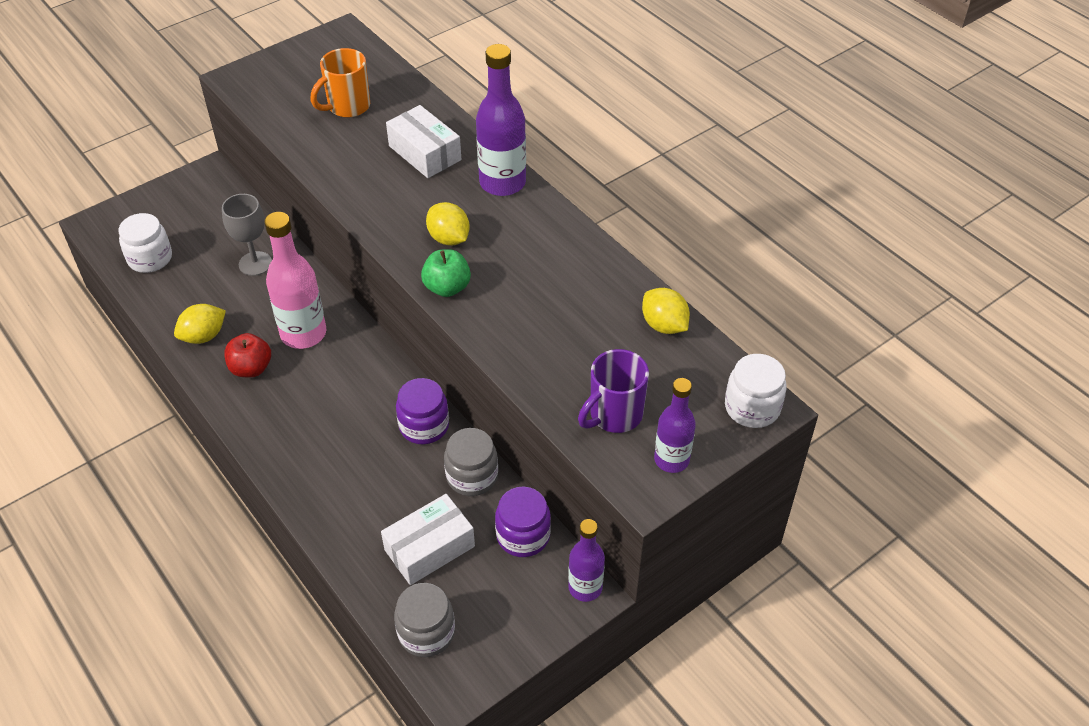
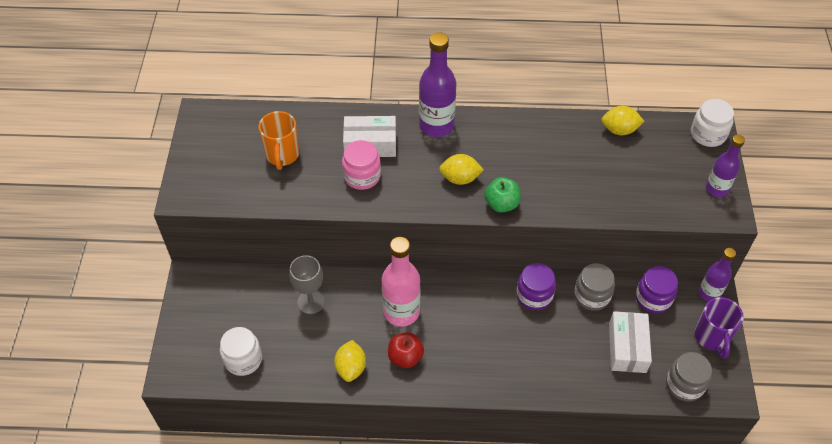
camera: 50 degrees left, 5 degrees up
(377, 170) = (362, 176): none -> pink jar
(614, 415) = (666, 192): purple mug -> purple mug (712, 337)

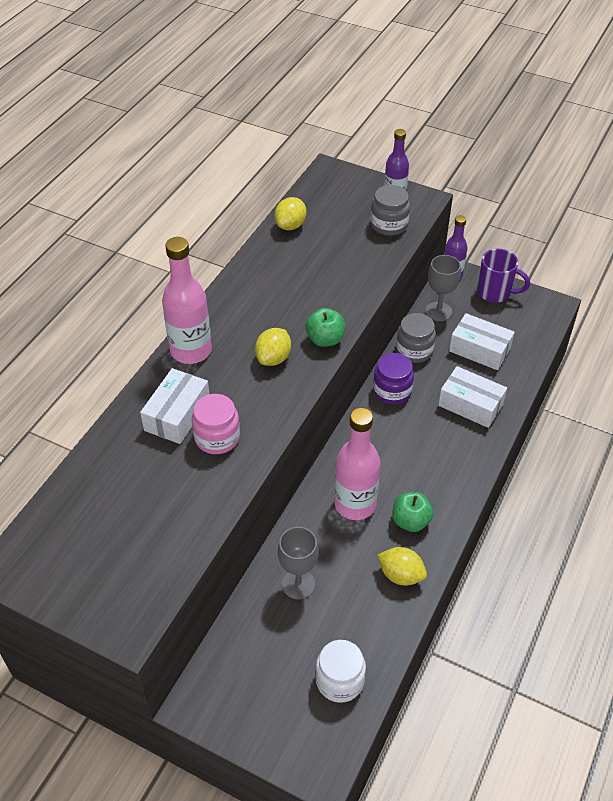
camera: 65 degrees left, 5 degrees down
(282, 155) = (136, 502): orange mug -> none
(405, 357) = (410, 521): red apple -> green apple
(436, 125) = (191, 351): purple bottle -> pink bottle
(555, 361) = (470, 405): none -> white box
(653, 298) = (438, 311): purple jar -> grey goblet
(684, 384) = (532, 329): grey jar -> grey jar (389, 225)
(708, 134) = (333, 176): white jar -> none

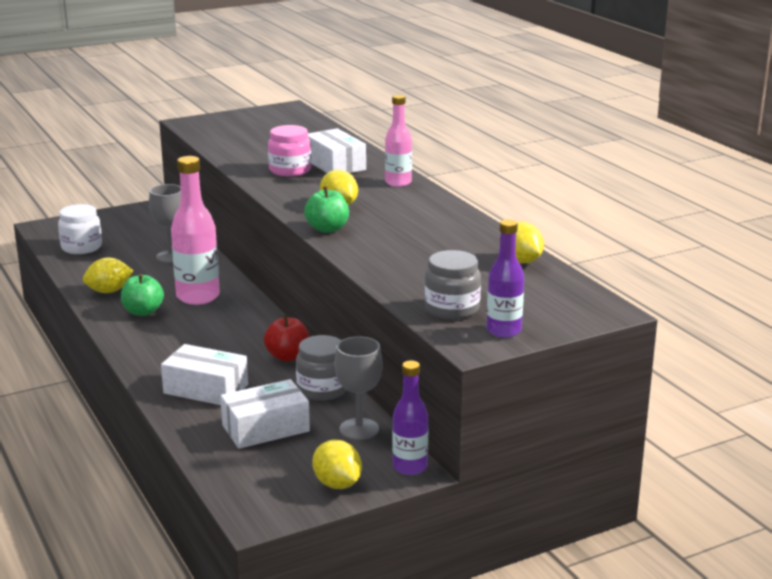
camera: 125 degrees right, 25 degrees down
(191, 351) = (398, 183): pink bottle -> pink bottle, size x0.62
(392, 391) = (288, 356): purple jar -> red apple
(470, 405) = (206, 389): white box -> white box turned 45 degrees clockwise
(495, 292) = (337, 484): purple mug -> yellow lemon

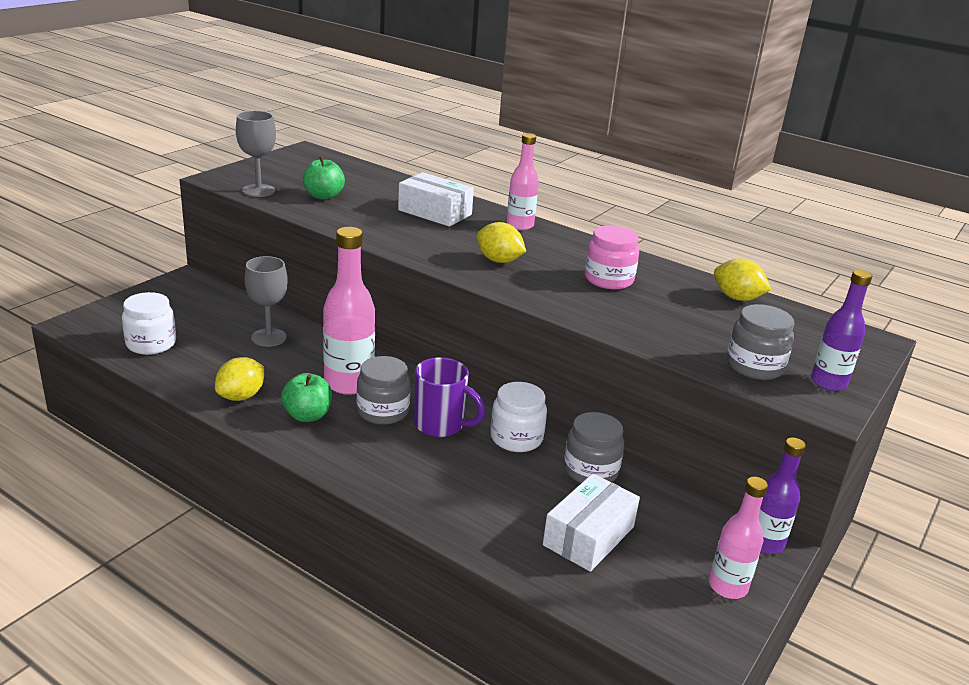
camera: 30 degrees left, 5 degrees up
(202, 319) = (383, 411): none -> grey jar
(206, 389) = (477, 501): white box -> none
(237, 337) = (441, 425): none -> purple mug
(288, 356) = (516, 438): red apple -> white jar
(290, 170) = (398, 224): pink jar -> pink jar (608, 279)
(327, 229) = (522, 291): green apple -> green apple (323, 196)
(337, 484) = (728, 586): yellow lemon -> pink bottle
(359, 429) = (674, 510): grey goblet -> grey goblet (258, 191)

